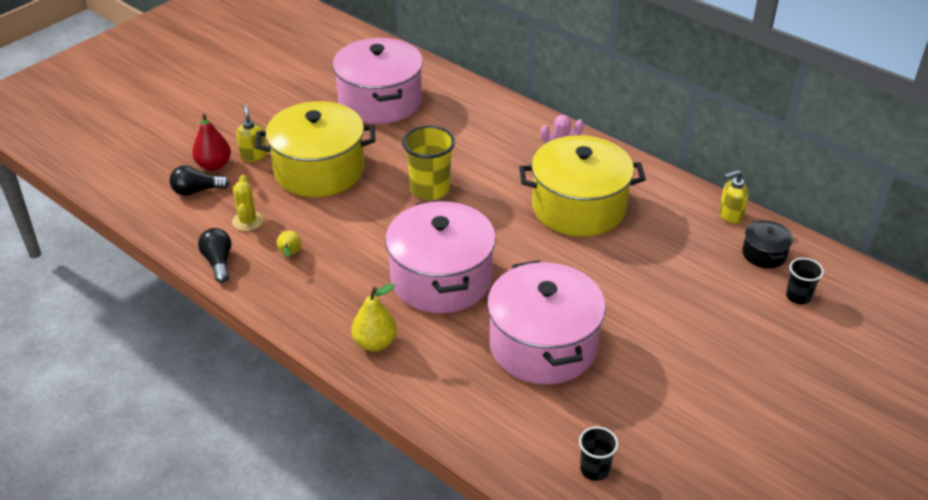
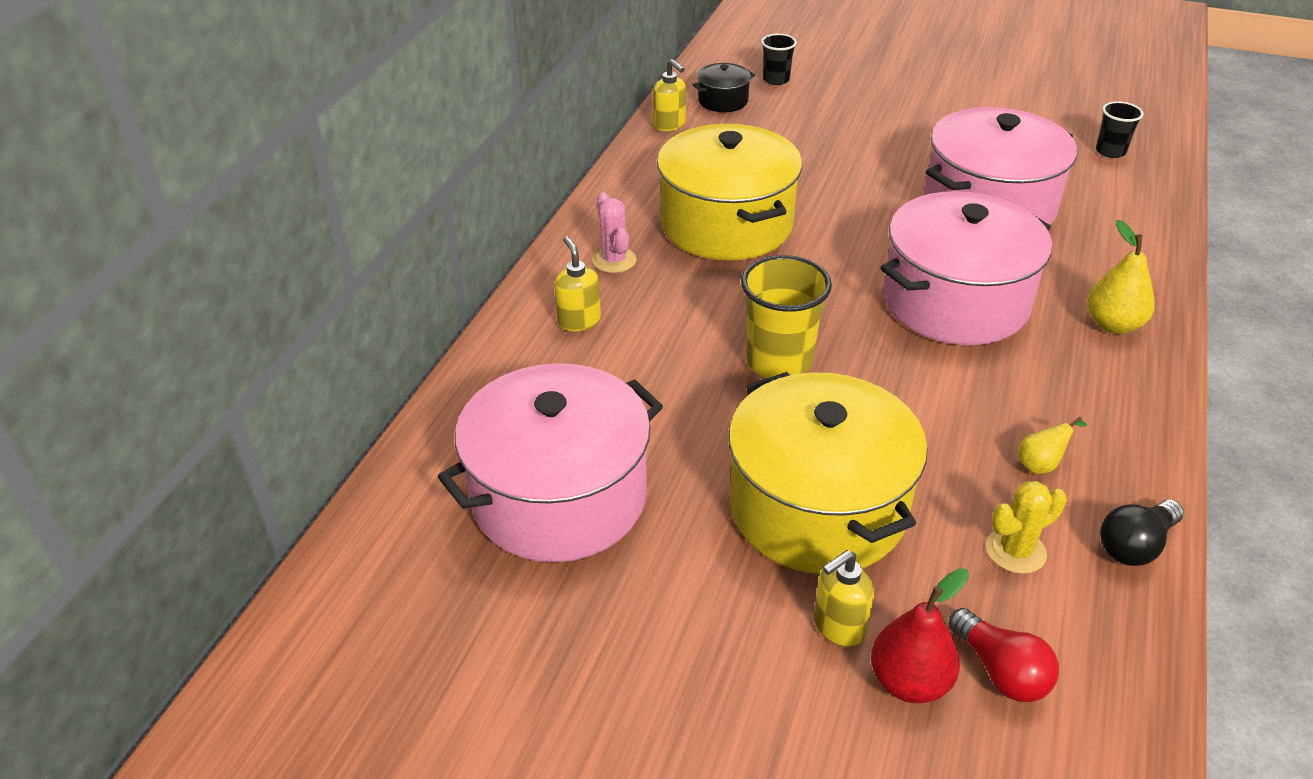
camera: 110 degrees left, 0 degrees up
(197, 191) = (1000, 671): black light bulb -> red light bulb
(507, 130) = (579, 321): none -> yellow soap dispenser

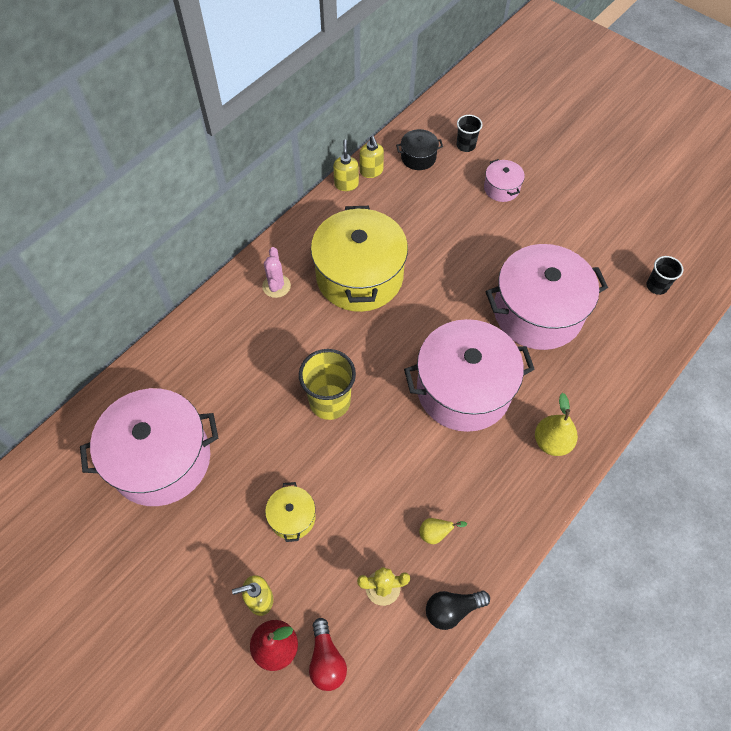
camera: 20 degrees right, 20 degrees up
(579, 321) = (232, 330): yellow soap dispenser -> yellow soap dispenser (346, 184)
(817, 508) = (292, 517): yellow pot -> yellow pot, size x0.45
(851, 107) = (501, 188): none -> pink pot

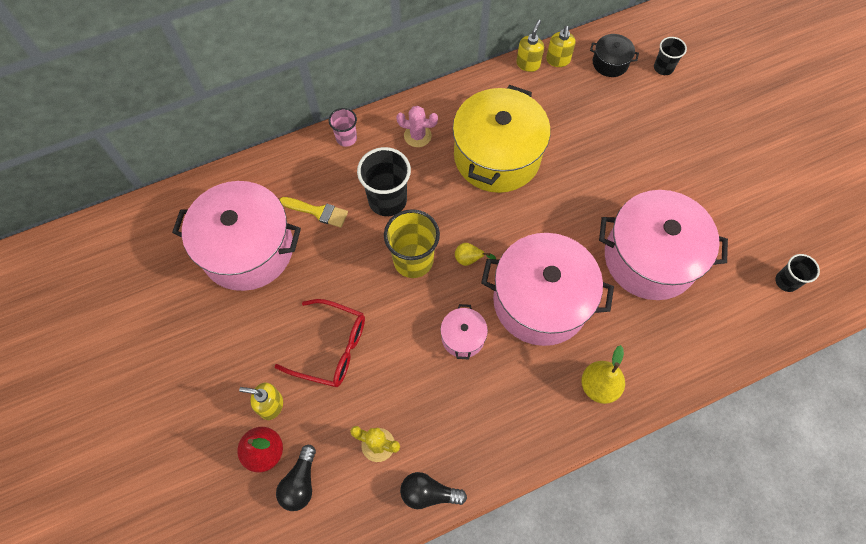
camera: 25 degrees right, 5 degrees up
(208, 314) = (346, 138): none -> pink cup
(214, 394) = (317, 212): none -> yellow brush
(276, 286) = (417, 136): pink cactus -> pink cactus turned 75 degrees clockwise
(277, 356) = (387, 200): none -> black cup
(292, 517) = (331, 348): yellow pot -> red glasses
(326, 660) = (300, 483): red light bulb -> black light bulb
(435, 533) = (448, 420): yellow pear -> yellow pear (469, 259)
(501, 188) = (677, 123): pink pot -> pink pot (463, 337)

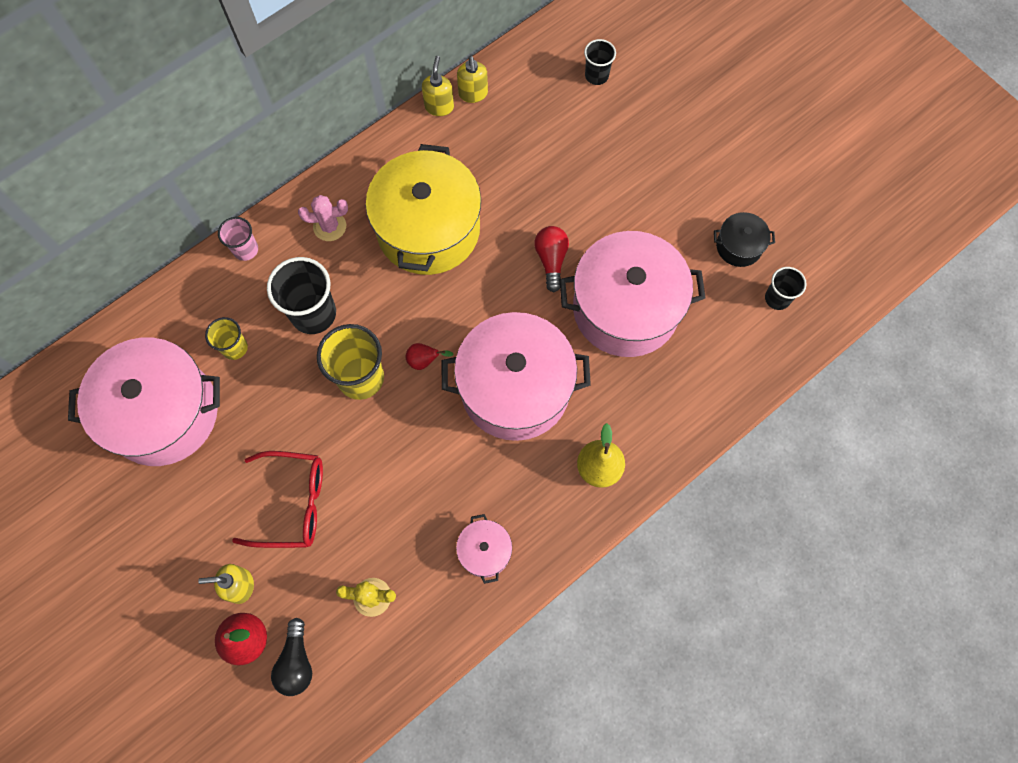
camera: 15 degrees left, 5 degrees up
(317, 212) = (234, 348): yellow brush -> yellow cup
(429, 493) = (441, 634): black light bulb -> none
(463, 337) = (438, 452): pink pot -> pink pot (485, 551)
(469, 259) = (424, 361): yellow pear -> red pear
(594, 204) = (551, 260): none -> red light bulb
(610, 63) = (534, 83): black pot -> black pot (739, 246)

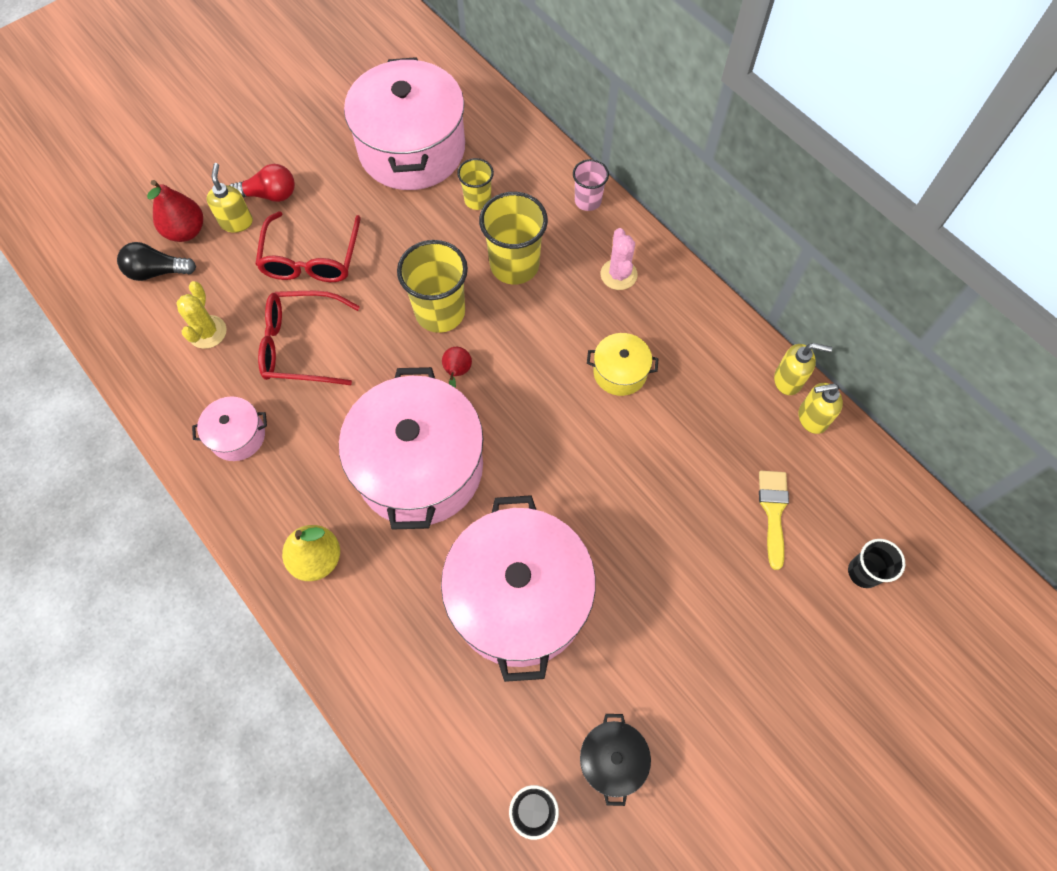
camera: 90 degrees right, 5 degrees down
(313, 313) = (514, 265): black cup -> yellow cup
(391, 503) = (301, 345): none -> red glasses
(428, 229) = (620, 372): yellow pot -> yellow pot, size x0.45
(551, 128) = (773, 512): none -> yellow brush
(551, 260) = (583, 509): red light bulb -> red light bulb (269, 195)

